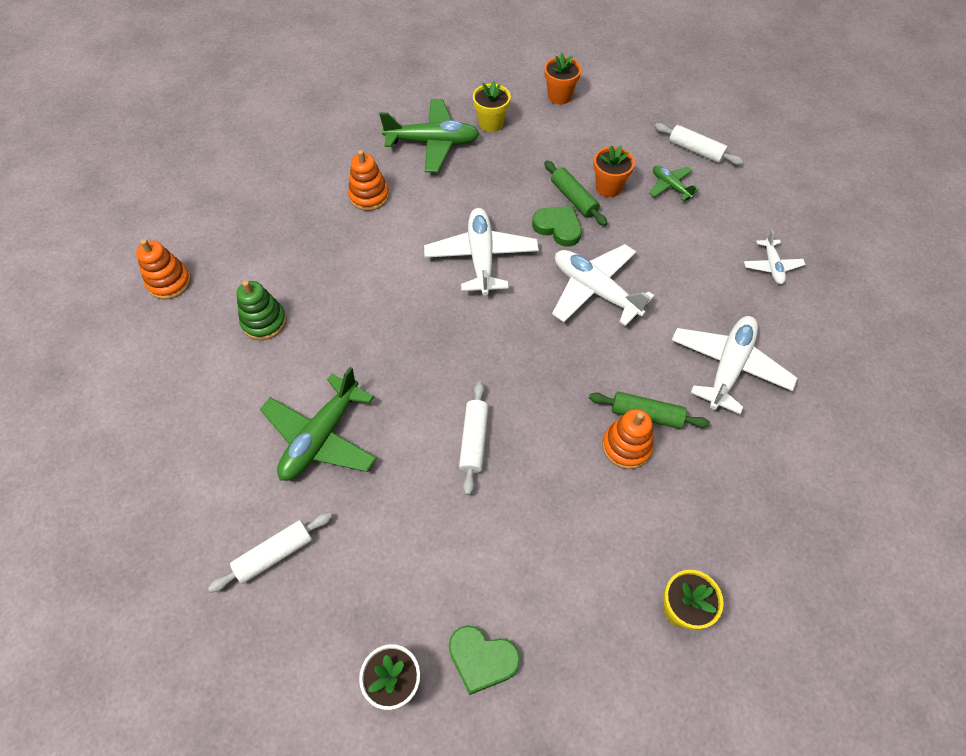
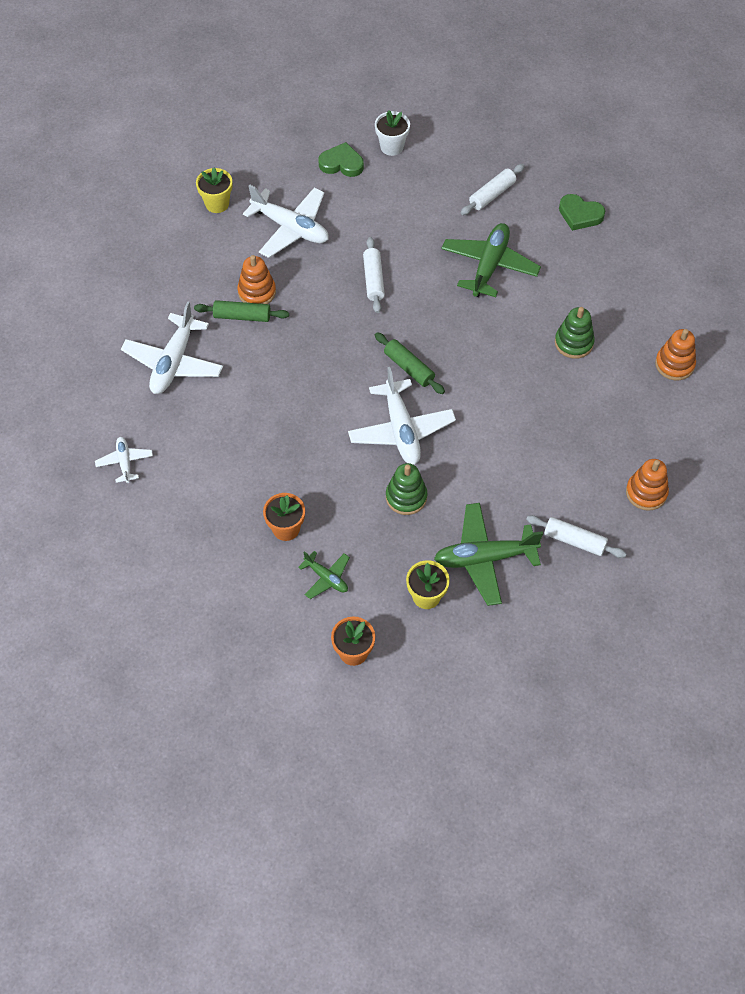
camera: 170 degrees right, 0 degrees up
(369, 196) = (529, 480): orange stacking toy -> orange stacking toy (646, 492)
(490, 197) = (406, 497): none -> green stacking toy
(558, 227) = (332, 473): green heart -> green heart (580, 215)
(574, 198) = (321, 509): green rolling pin -> green rolling pin (409, 368)
(595, 290) = (290, 413): white plane -> white plane (290, 228)
(670, 186) = (220, 540): green plane -> green plane (326, 578)
(695, 150) = (192, 593): white rolling pin -> white rolling pin (574, 540)

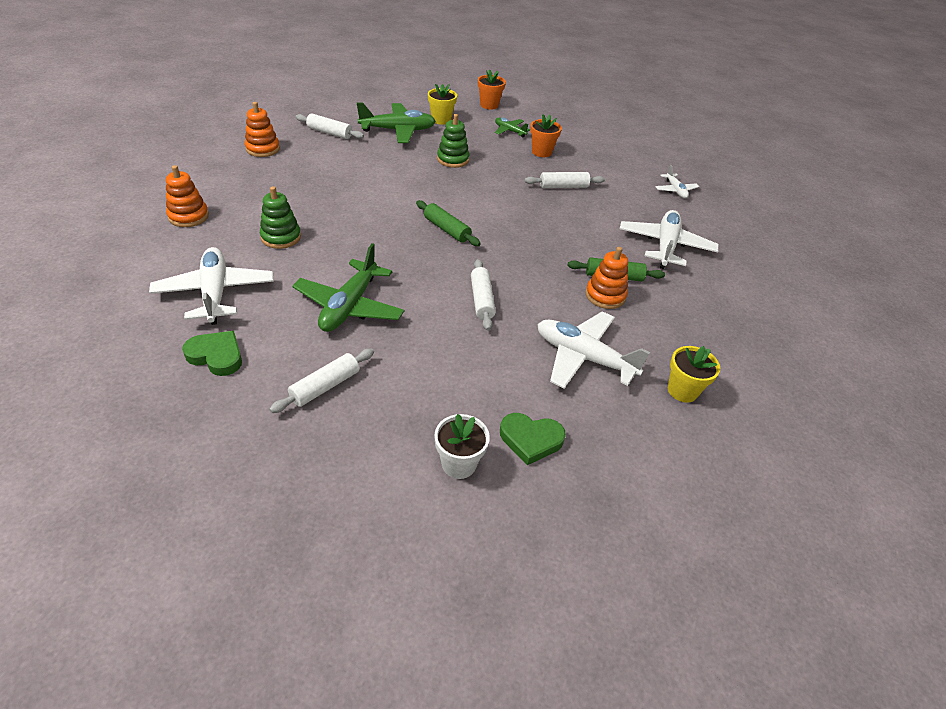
camera: 175 degrees right, 15 degrees down
(268, 455) = (563, 186): none -> white rolling pin
(401, 430) = (455, 193): white plane -> white plane (215, 293)

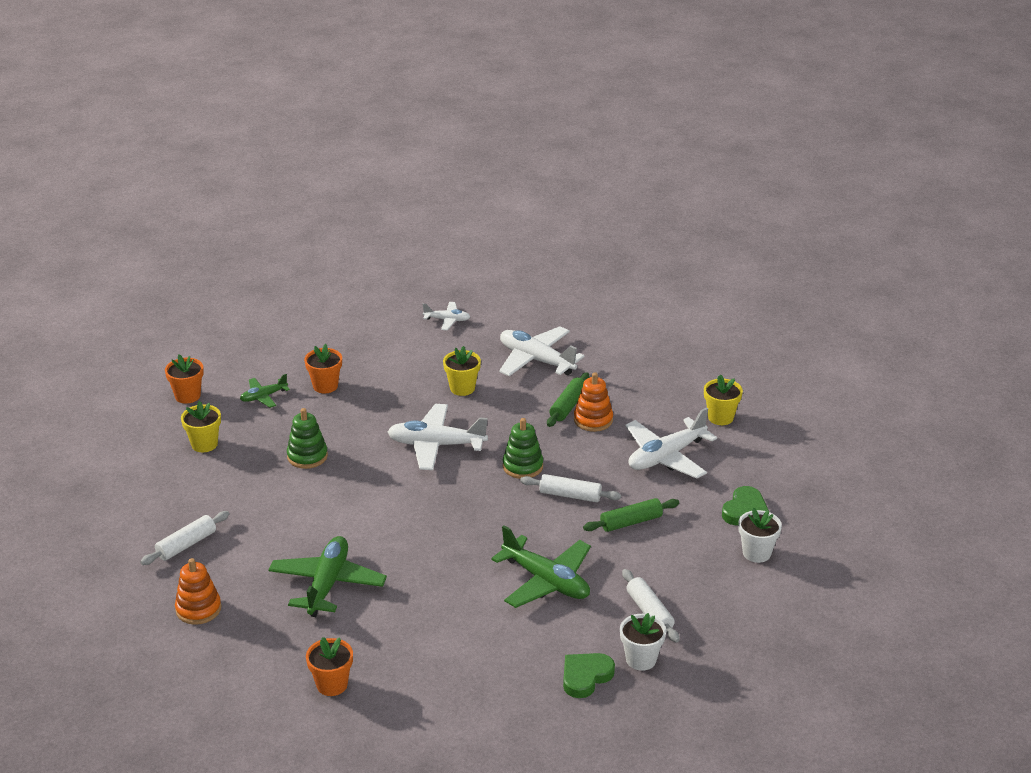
camera: 65 degrees left, 10 degrees down
(188, 216) = (332, 684): orange stacking toy -> orange flower pot
(215, 293) = (488, 671): white plane -> white plane (436, 445)
(249, 392) = (641, 659): none -> white flower pot
(281, 237) = (408, 614): green stacking toy -> green stacking toy (522, 466)
(398, 130) = (213, 485): green plane -> green plane (327, 584)
(446, 229) = (447, 492): green rolling pin -> green rolling pin (631, 522)
(563, 186) = (404, 391): white rolling pin -> none
(590, 213) = (462, 388): none -> yellow flower pot

